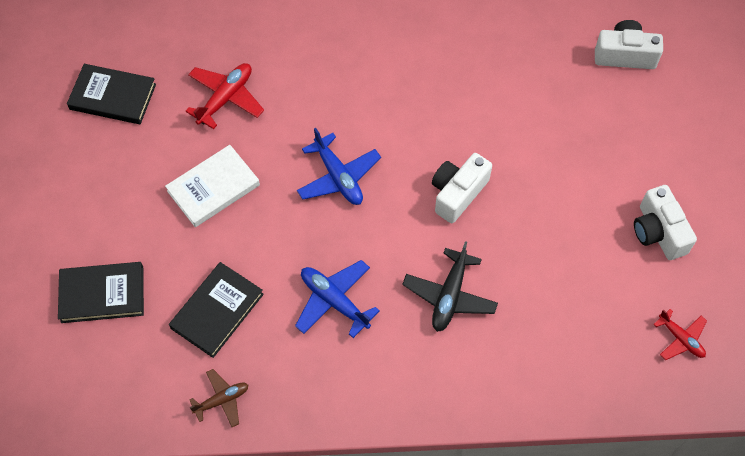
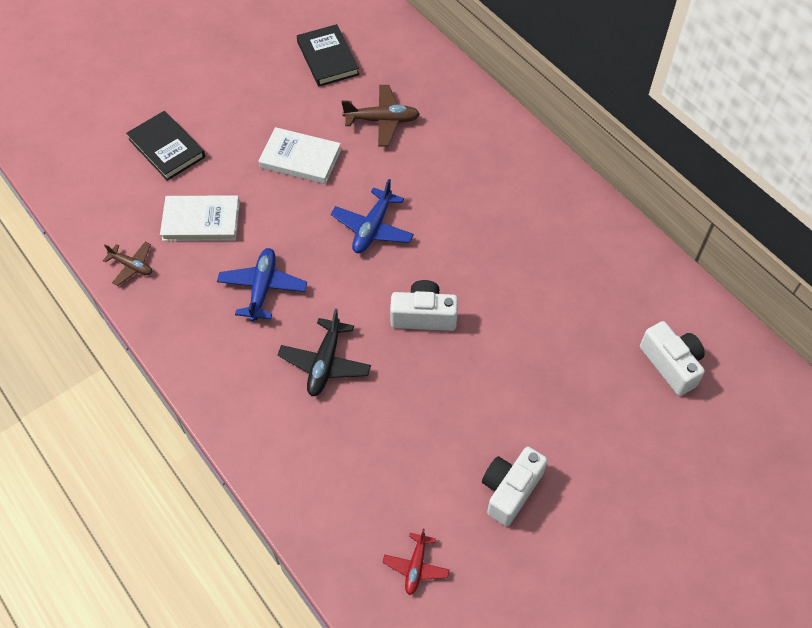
camera: 55 degrees right, 5 degrees down
(217, 311) = (201, 221): black book -> white book
(226, 98) = (382, 120): red plane -> brown plane
(449, 296) = (325, 363): black plane -> black plane turned 60 degrees counterclockwise

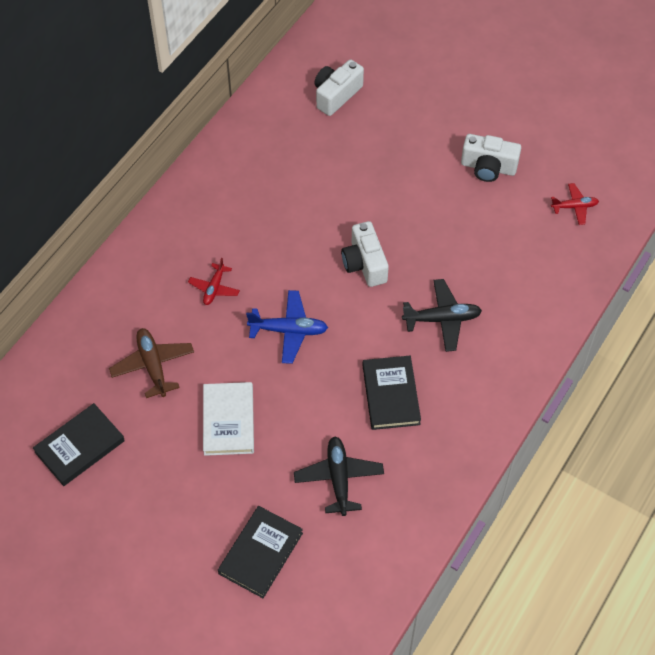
camera: 110 degrees left, 0 degrees up
(132, 266) = (415, 517): brown plane -> none
(201, 221) = (339, 478): white book -> black plane
(262, 288) = (391, 394): blue plane -> black book
(446, 184) = (214, 288): none -> red plane

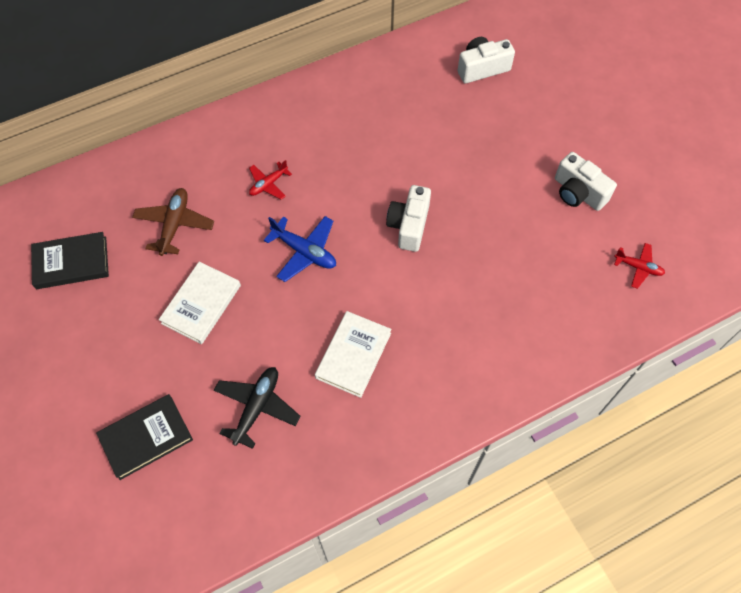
camera: 30 degrees right, 5 degrees up
(391, 394) = (353, 355): black book -> white book
(442, 319) = (445, 310): black plane -> none

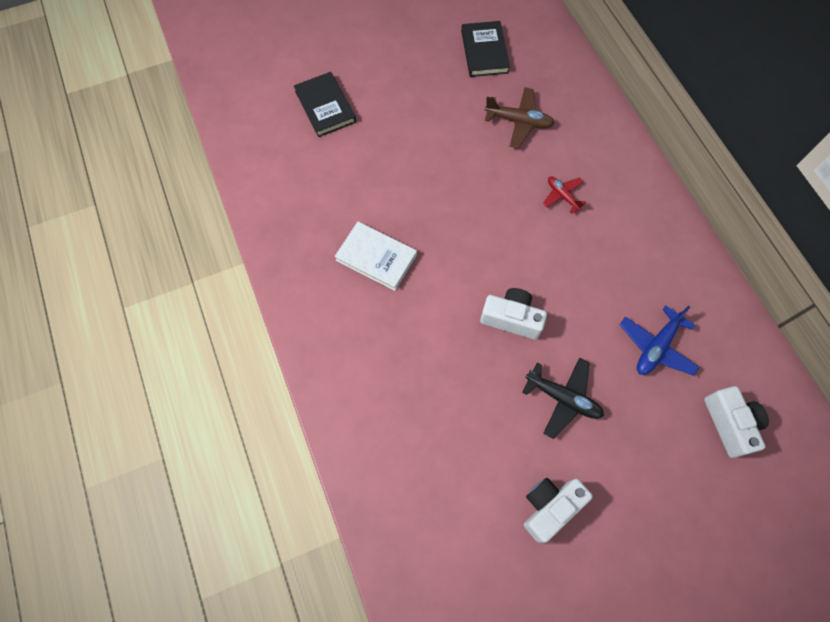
camera: 95 degrees right, 5 degrees up
(201, 304) = (438, 142): white book -> none
(257, 407) = (338, 181): black plane -> black plane (563, 398)
(304, 252) = (486, 223): blue plane -> blue plane (656, 347)
(638, 267) = (447, 557): red plane -> none

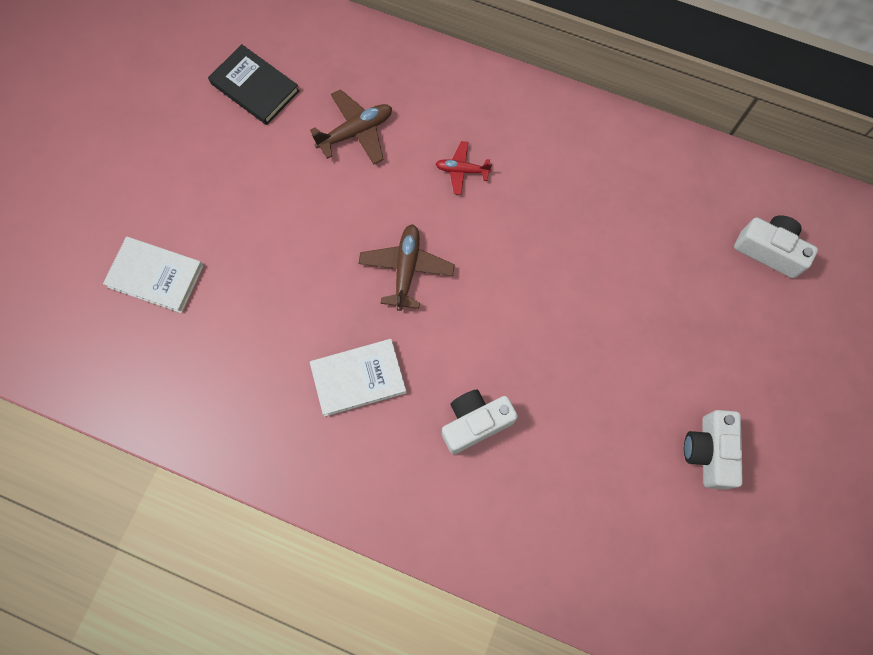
camera: 45 degrees left, 5 degrees up
(325, 107) = (156, 276): black book -> white book
(468, 222) = (406, 269): none -> brown plane
(511, 318) = (528, 322): white camera -> white camera (475, 423)
(563, 398) = (633, 351): black plane -> none
(656, 347) = (660, 238): blue plane -> none

